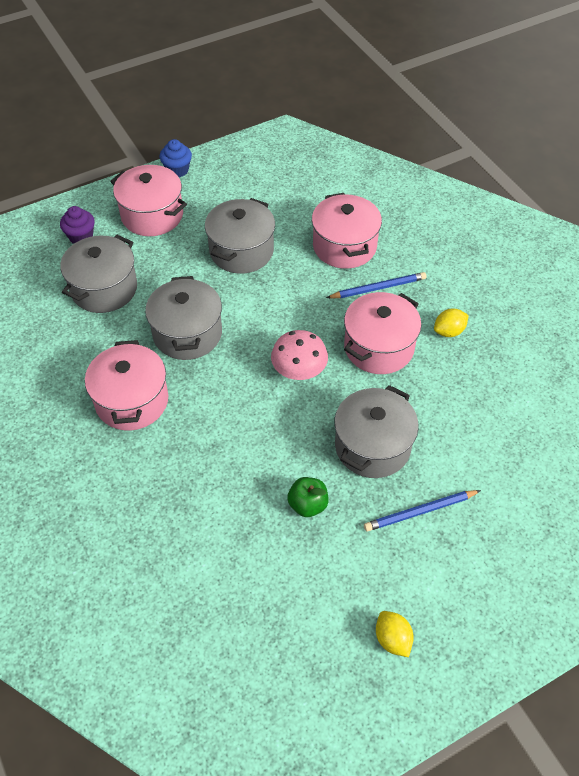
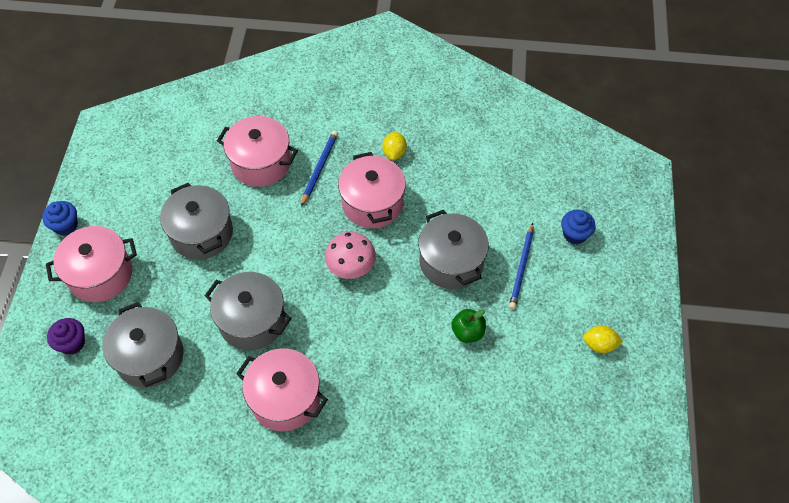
camera: 55 degrees left, 5 degrees up
(505, 540) = (574, 234): none -> blue cupcake

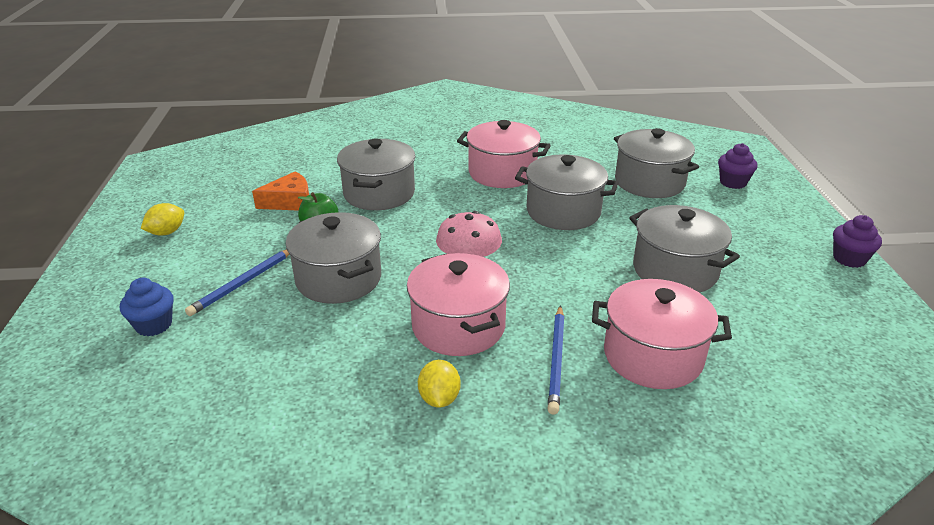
camera: 170 degrees right, 25 degrees down
(66, 226) = (849, 259): blue cupcake -> purple cupcake
(100, 274) = (759, 226): pink pot -> none
(413, 379) = (379, 193): none -> grey pot
(497, 378) = (290, 202): none -> orange cheese
(522, 268) = (243, 283): blue pencil -> blue pencil turned 150 degrees counterclockwise
(599, 345) = (167, 232): yellow lemon -> yellow lemon turned 45 degrees counterclockwise

